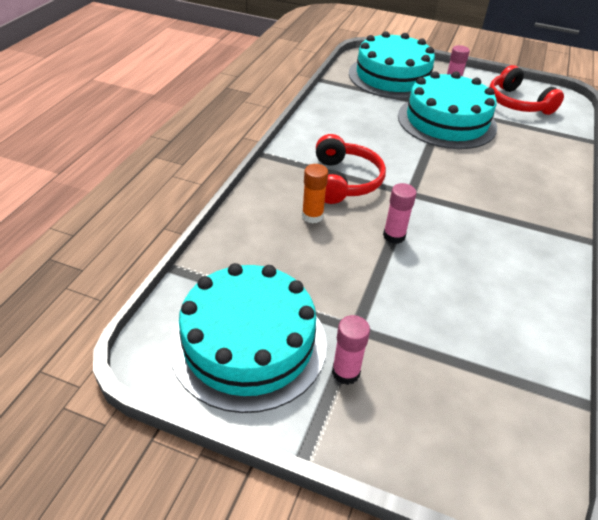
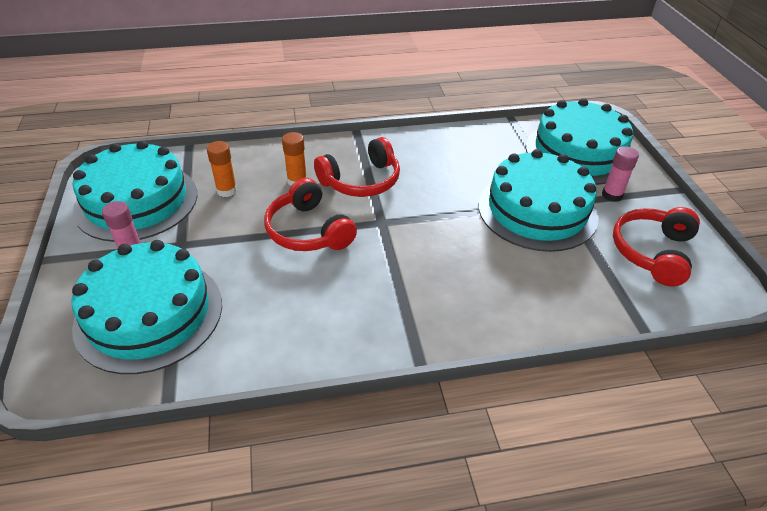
camera: 60 degrees right, 0 degrees up
(288, 266) = (227, 190): none -> orange glue stick
(394, 236) = (308, 230): pink glue stick -> red headphones
(454, 383) = (149, 314): none -> turquoise cake

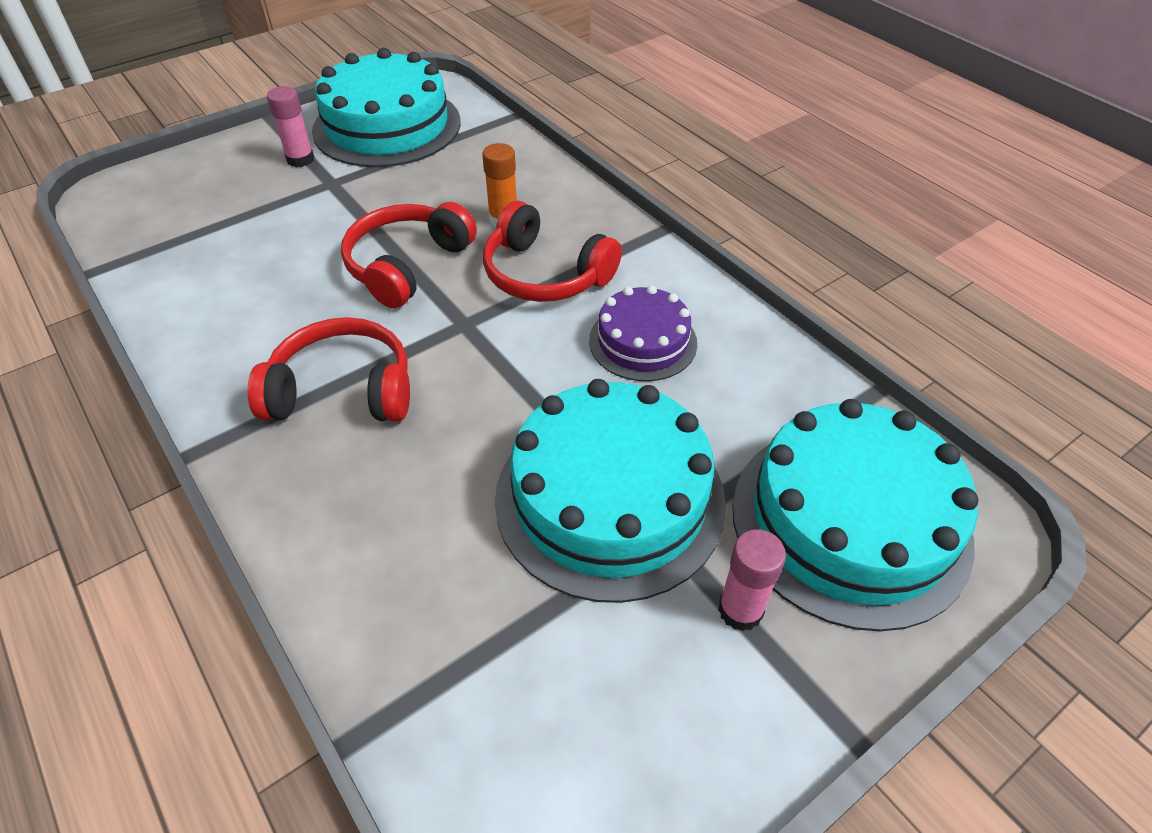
camera: 65 degrees right, 5 degrees up
(149, 314) = (213, 208): turquoise cake -> none
(227, 190) = (446, 175): orange glue stick -> none
(439, 167) = (642, 341): none -> purple cake
(652, 252) = (593, 718): red headphones -> red headphones (342, 391)

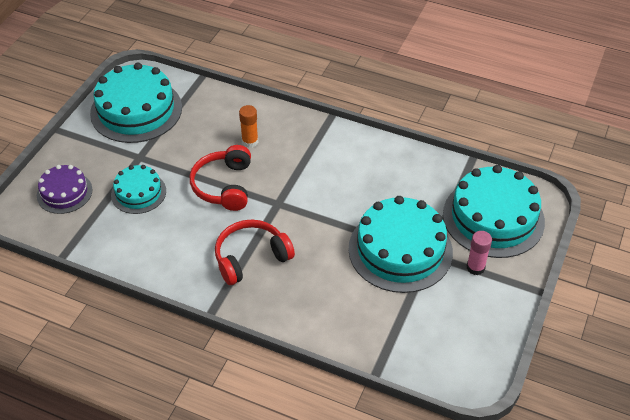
camera: 30 degrees left, 0 degrees up
(281, 227) = (138, 193): none -> turquoise cake
(300, 159) = (107, 150): pink glue stick -> none
(545, 274) = (294, 163): red headphones -> none
(642, 341) = (364, 177): purple cake -> purple cake (64, 192)

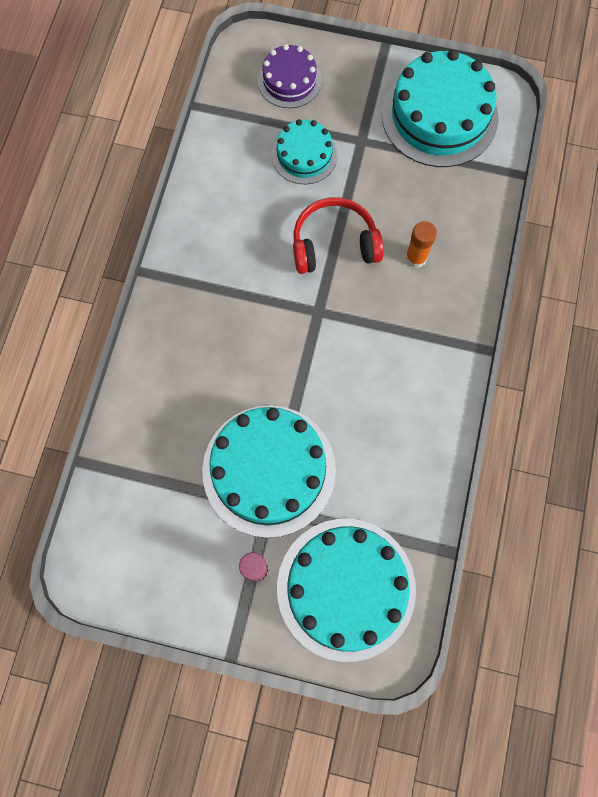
camera: 80 degrees right, 25 degrees up
(251, 258) = (228, 298): red headphones -> none

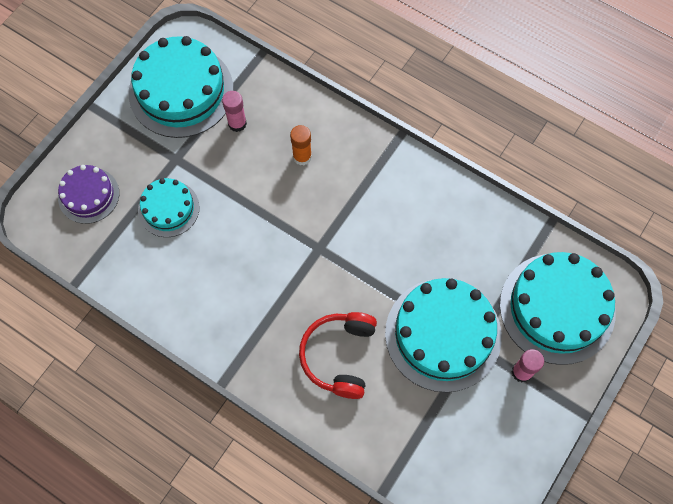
camera: 70 degrees left, 5 degrees down
(334, 244) = (263, 214): red headphones -> red headphones (339, 356)
(426, 181) = (237, 123): none -> pink glue stick

